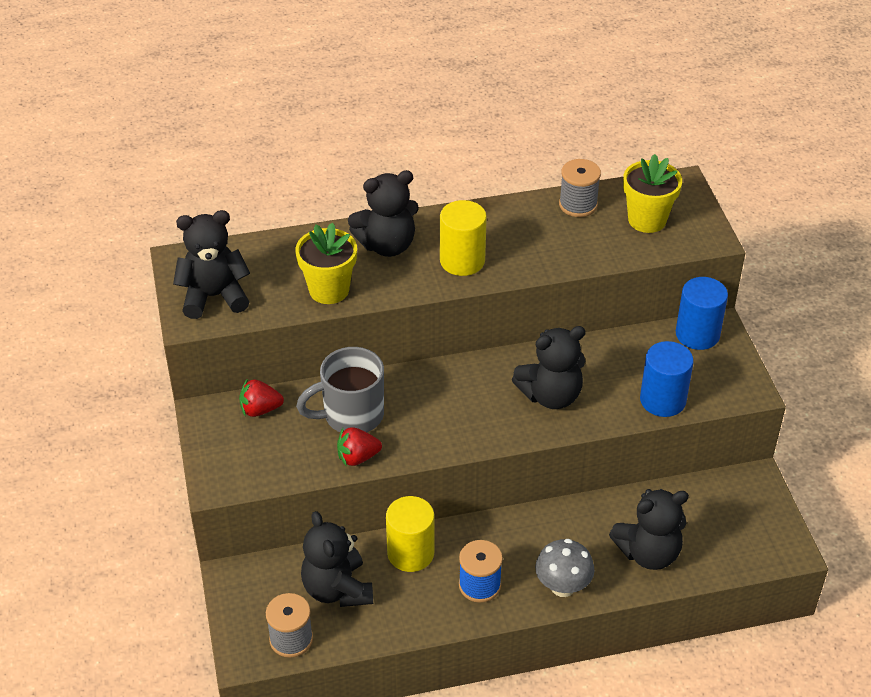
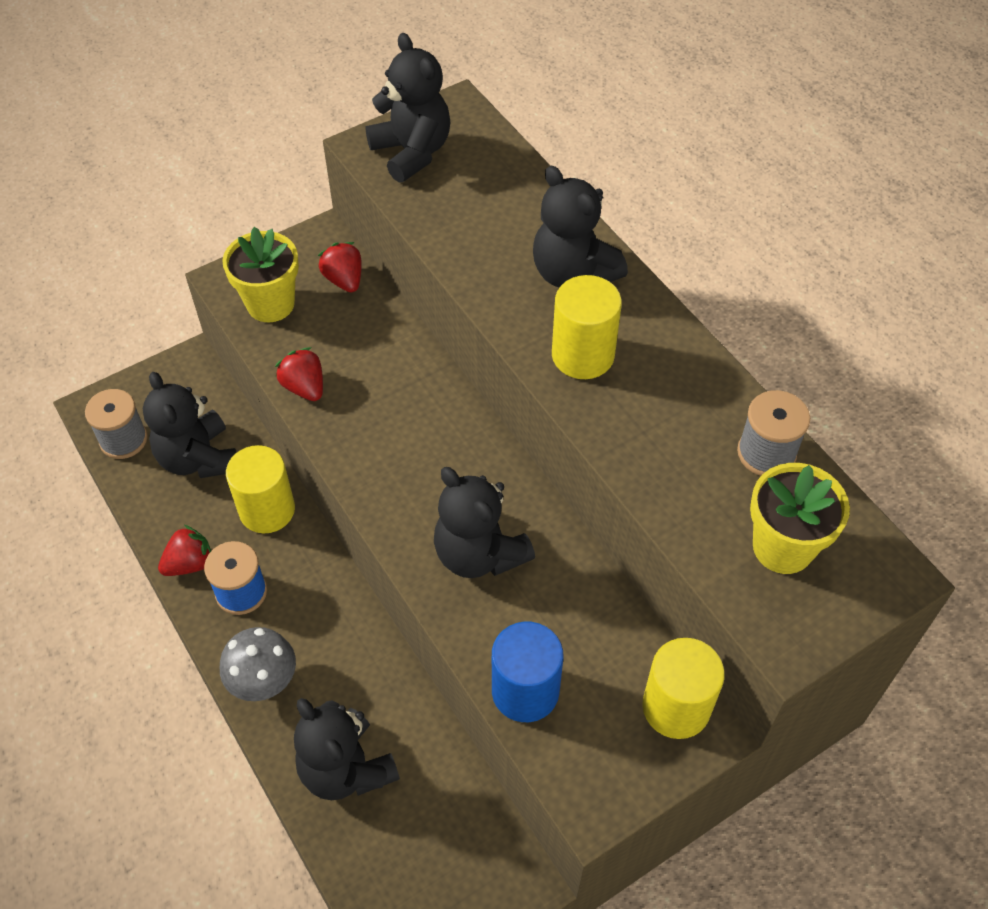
camera: 70 degrees right, 10 degrees up
(329, 290) = (467, 244): yellow flower pot -> yellow flower pot (270, 304)
(337, 589) = (198, 458): black teddy bear -> black teddy bear turned 75 degrees counterclockwise
(351, 415) = (366, 361): grey mug -> none
(439, 614) = (190, 563): none -> red strawberry
(697, 334) = (676, 707): blue cylinder -> yellow cylinder

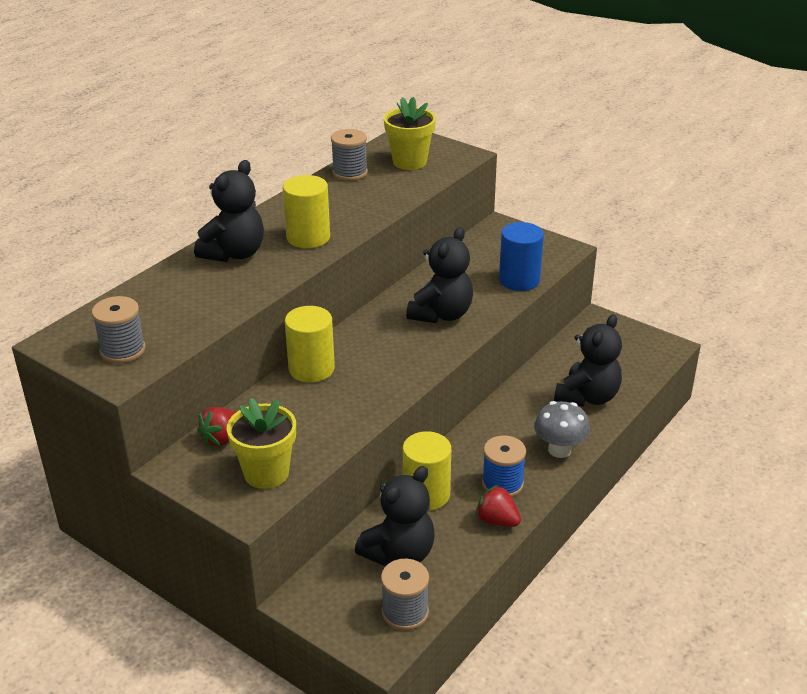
camera: 110 degrees left, 20 degrees down
(304, 387) = (347, 426): red strawberry -> none
(412, 152) = (123, 350): black teddy bear -> grey spool
(676, 707) = (492, 235): yellow cylinder -> yellow cylinder (311, 369)

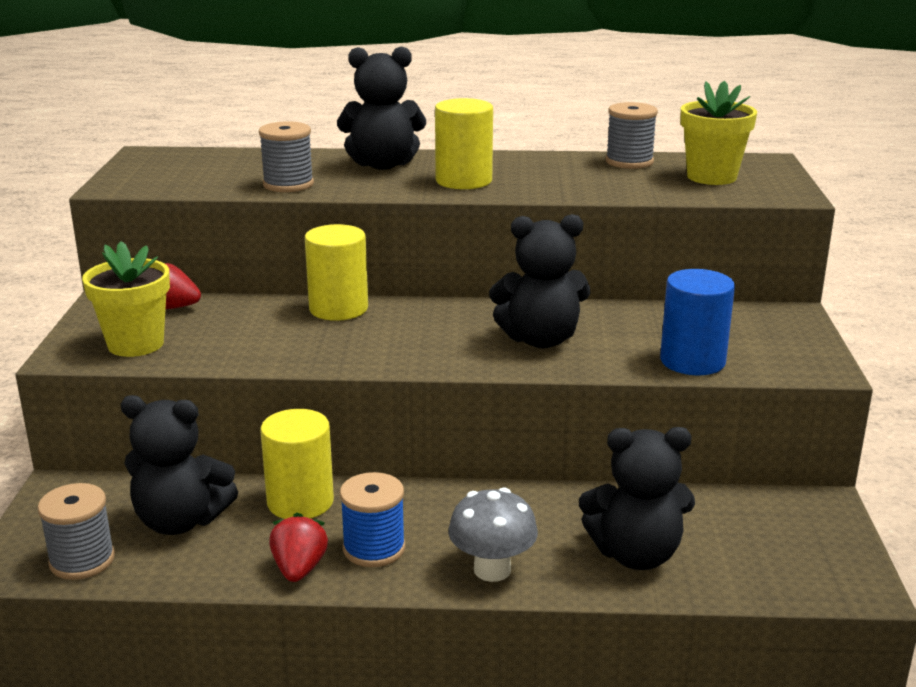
camera: 55 degrees right, 10 degrees down
(123, 350) = (158, 175): grey spool -> grey spool (288, 184)

